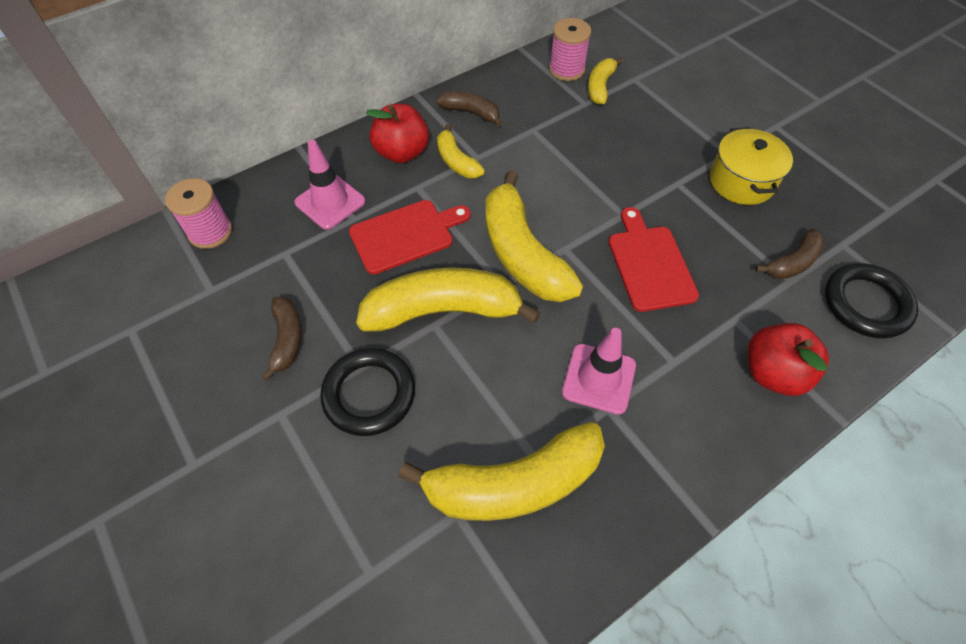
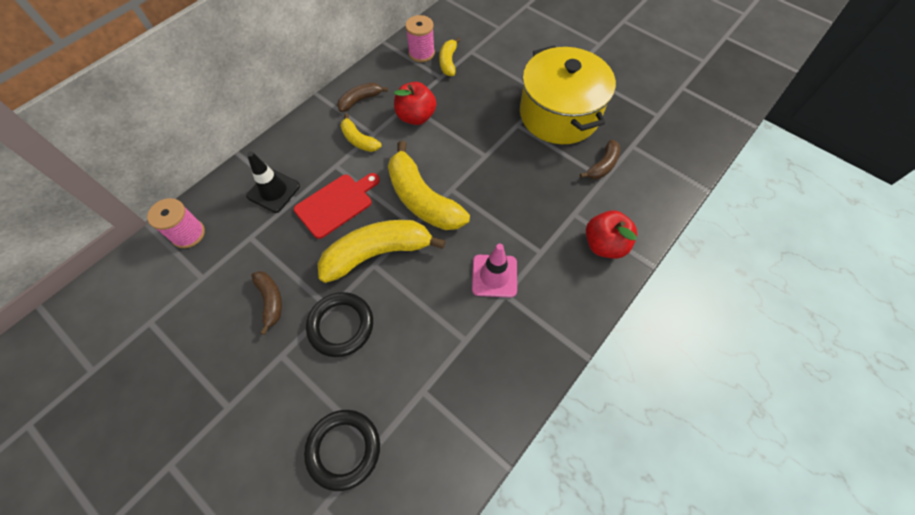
camera: 15 degrees left, 5 degrees up
(330, 202) = (273, 191): pink traffic cone -> black traffic cone
(402, 153) = (317, 141): red apple -> red apple (416, 117)
(471, 113) = (360, 100): brown banana -> brown banana turned 45 degrees counterclockwise
(513, 483) = (454, 361): yellow banana -> none
(649, 264) = (510, 187): red cutting board -> none
(741, 181) = (559, 114): yellow pot -> yellow pot, size x1.76
(866, 304) = (653, 184): black ring -> black ring (343, 449)

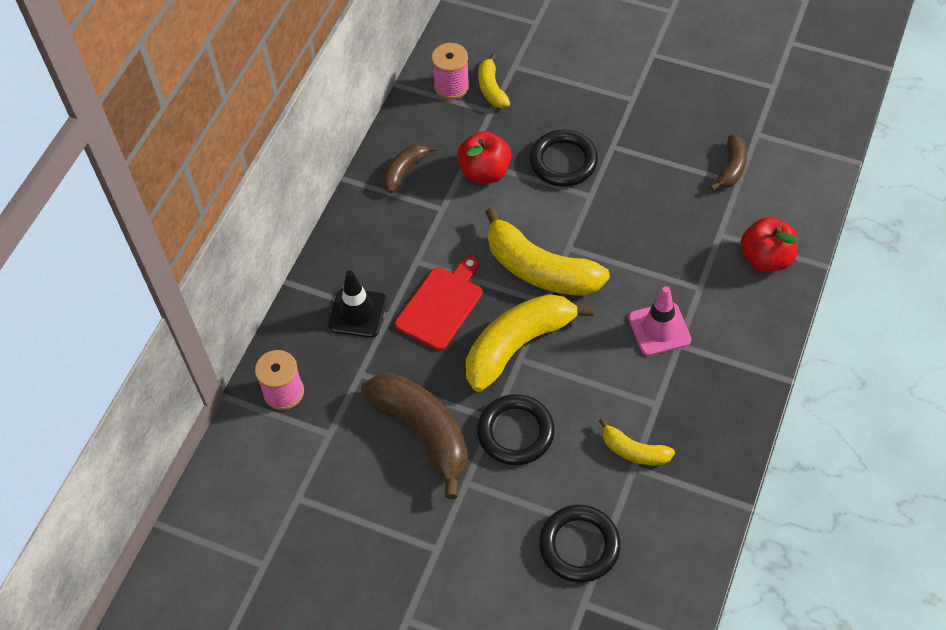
camera: 15 degrees left, 5 degrees down
(271, 301) = (423, 432): brown banana -> brown banana, size x1.93
(359, 140) = (429, 221): yellow banana -> yellow banana (634, 451)
(476, 125) = (563, 161): none -> black ring
(559, 114) = (657, 119): yellow pot -> none

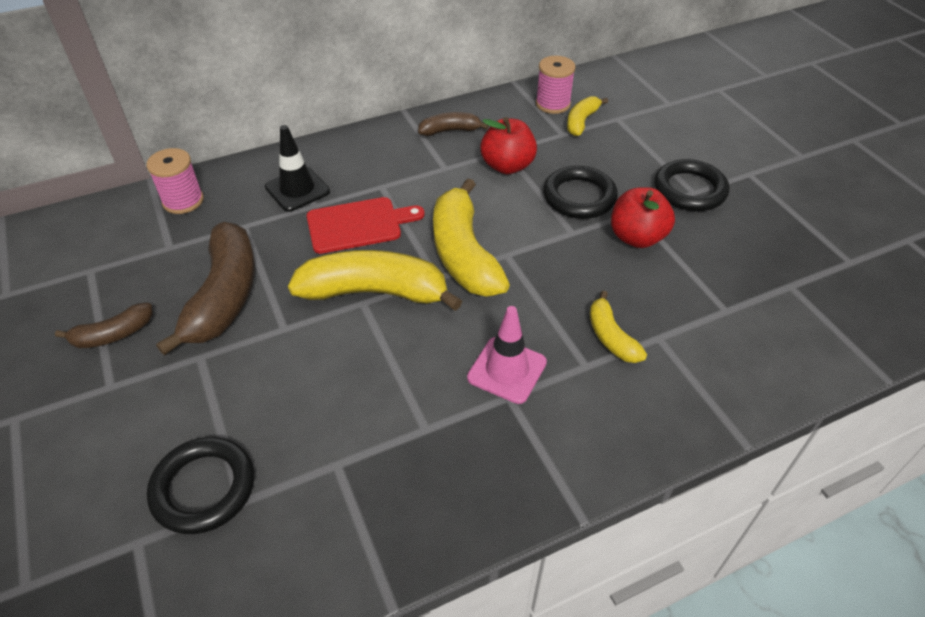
camera: 40 degrees right, 10 degrees down
(515, 432) = (285, 352): black ring -> black ring (689, 190)
(634, 451) = (355, 450): yellow banana -> yellow banana (611, 337)
(731, 168) = (732, 295): brown banana -> brown banana (113, 334)
(766, 258) = (684, 390): red apple -> red apple (637, 237)

